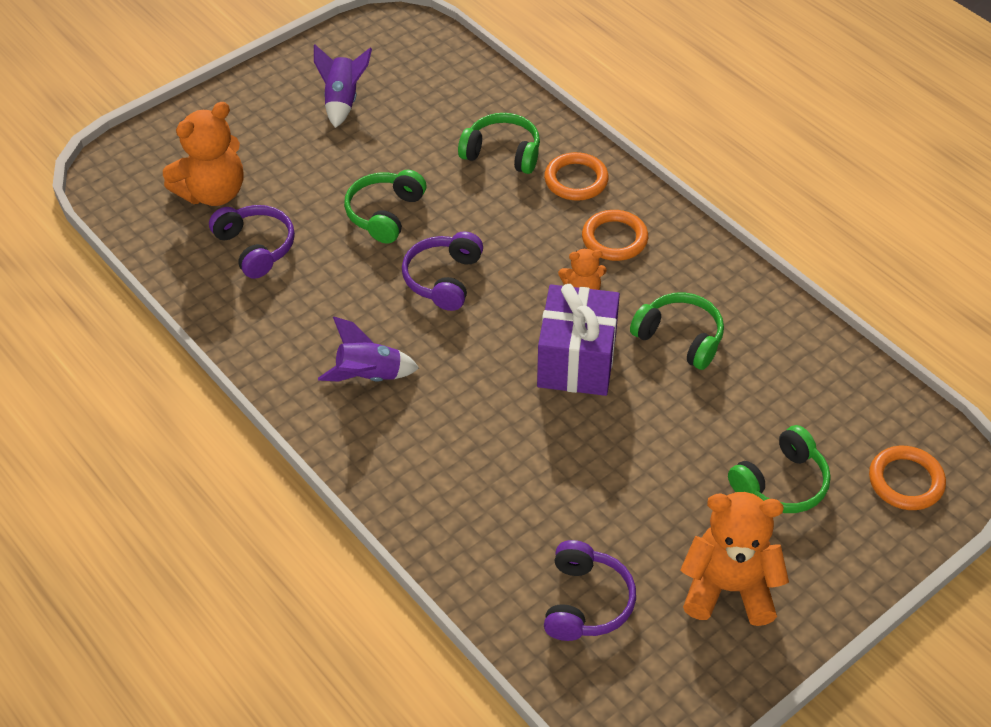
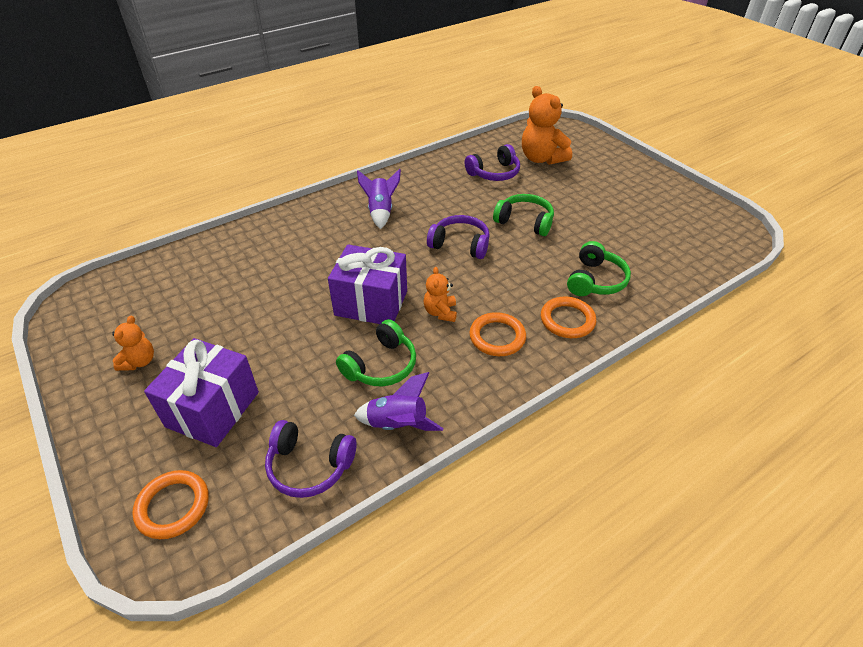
camera: 95 degrees right, 5 degrees down
(342, 101) = (640, 207): purple rocket -> purple rocket (398, 424)
(586, 602) = (171, 289): purple headphones -> purple headphones (309, 466)
(729, 588) = (139, 361): orange teddy bear -> orange teddy bear, size x0.54
(781, 483) = (213, 409): green headphones -> purple gift

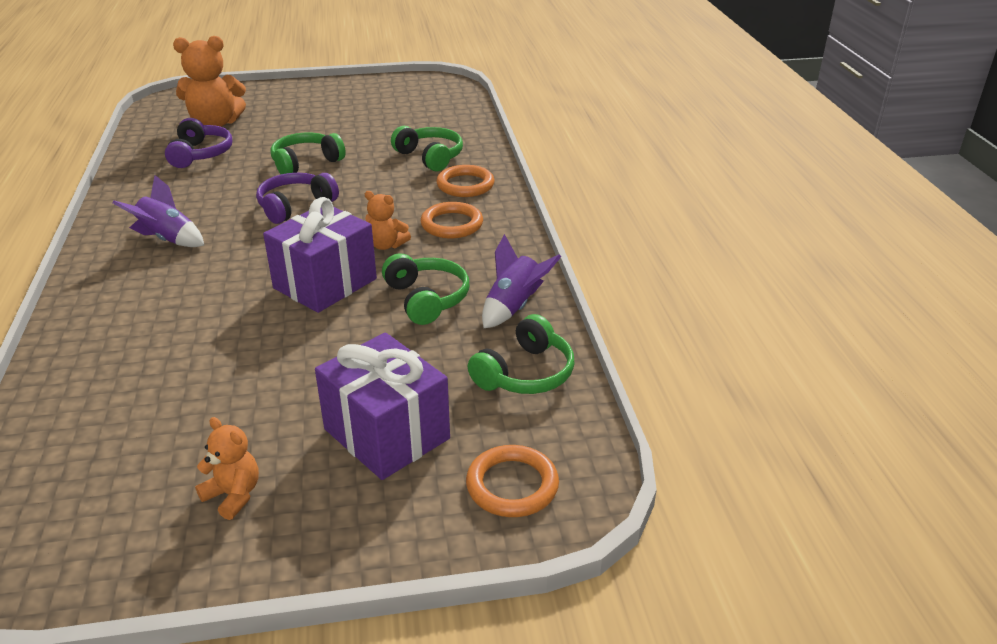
camera: 65 degrees left, 10 degrees down
(309, 466) = (525, 373): purple headphones -> green headphones

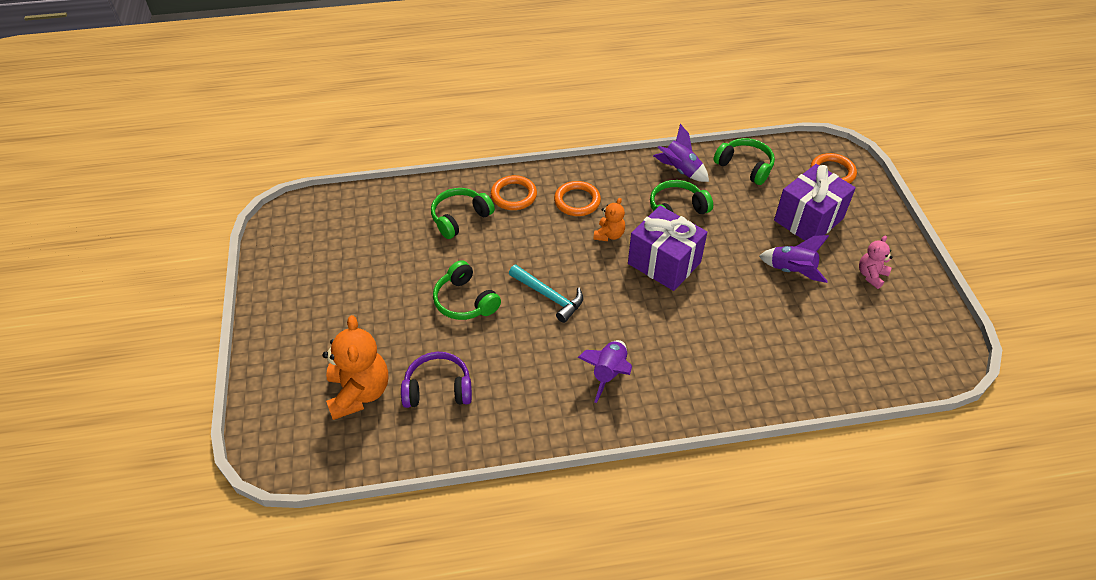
camera: 90 degrees left, 15 degrees up
(233, 495) = (871, 275): orange teddy bear -> pink teddy bear
(274, 399) = (792, 271): none -> purple rocket
(295, 206) = (549, 296): purple headphones -> turquoise hammer

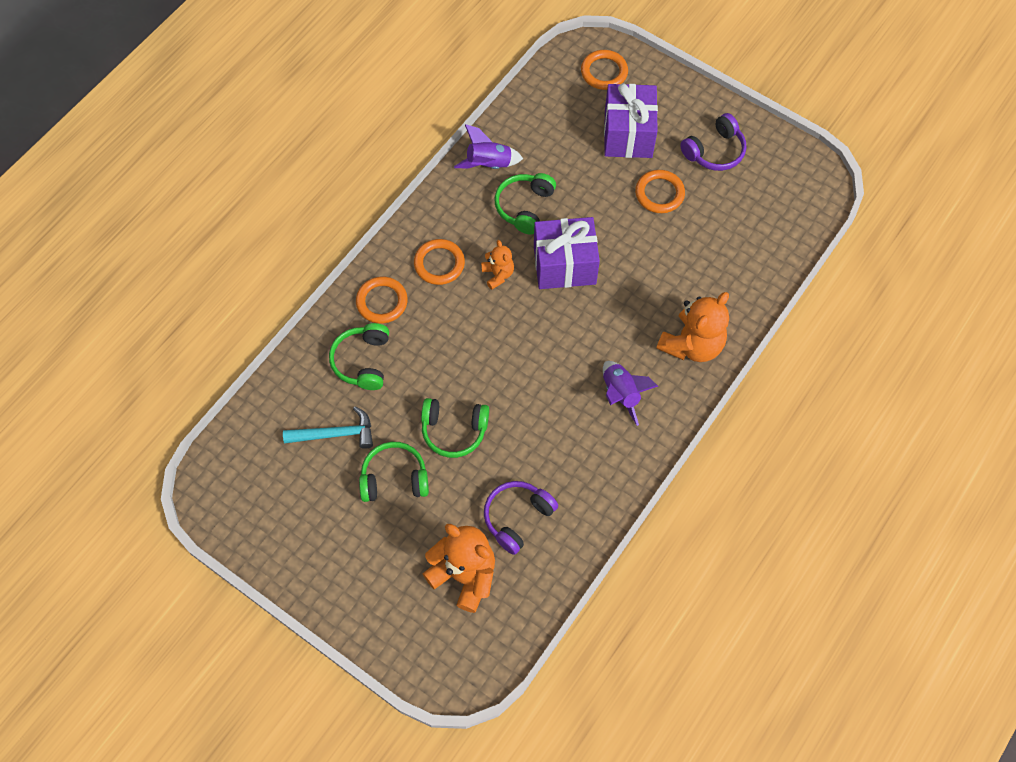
camera: 45 degrees left, 15 degrees up
(549, 296) = (512, 369): turquoise hammer -> turquoise hammer (335, 434)
(704, 385) = (692, 344): none -> orange teddy bear
(745, 166) = (534, 119): green headphones -> green headphones (394, 478)
(792, 271) = (659, 193): purple rocket -> orange ring
(871, 275) = (715, 151): pink teddy bear -> purple headphones

